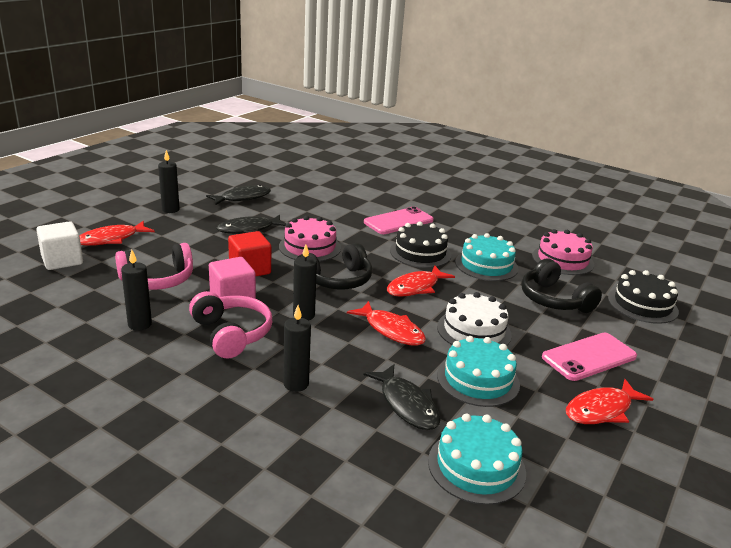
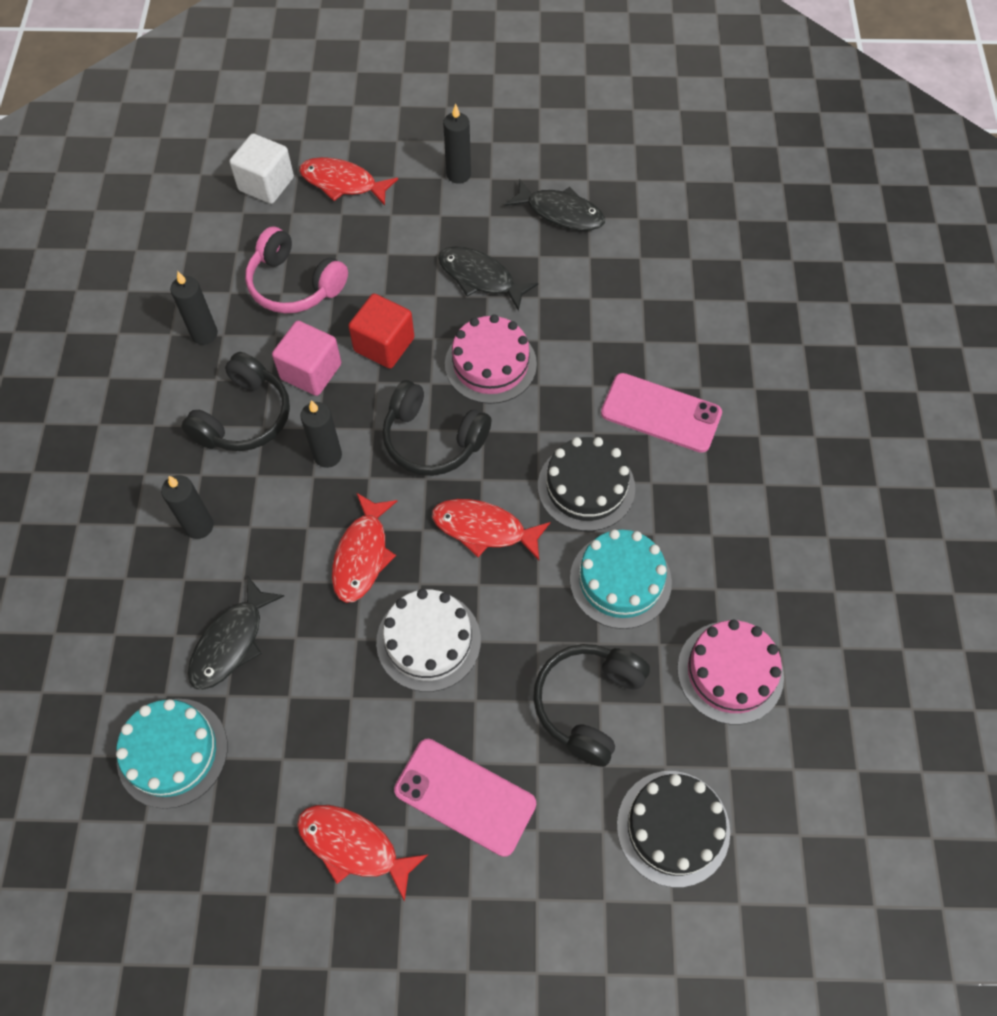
camera: 60 degrees right, 35 degrees up
(231, 334) = (244, 417): pink headphones -> black headphones
(478, 379) = (325, 690): turquoise cake -> none

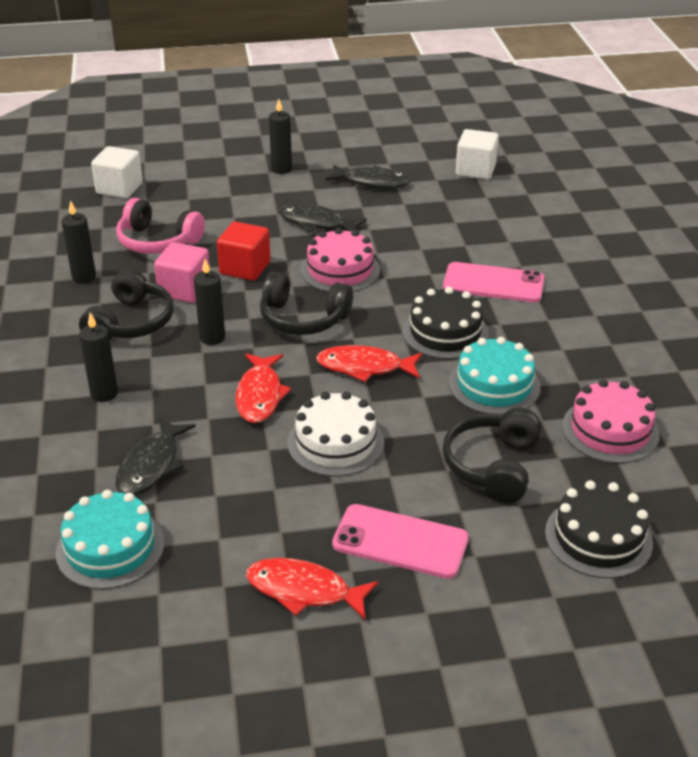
camera: 10 degrees left, 25 degrees down
(343, 183) = (185, 182): red fish -> none
(689, 207) = (475, 170): none -> white cube

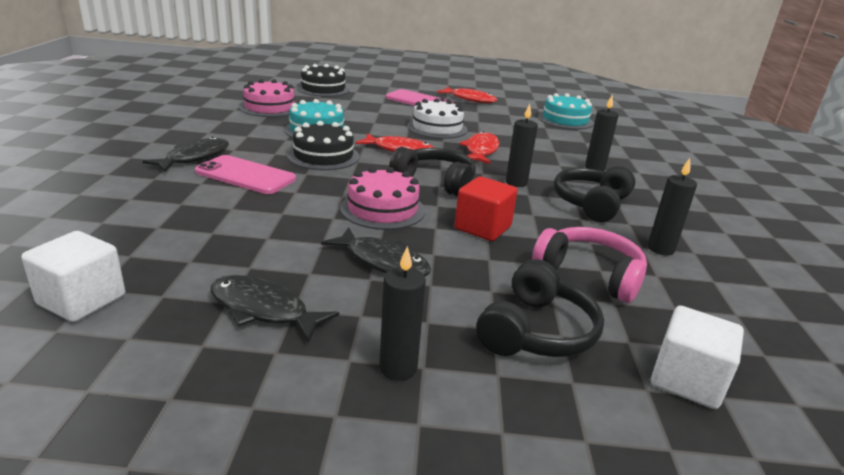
camera: 170 degrees left, 10 degrees down
(151, 465) = (551, 137): black fish -> black fish (194, 157)
(184, 289) = (546, 220): pink cube -> none
(492, 465) = (352, 109): black headphones -> black headphones (537, 331)

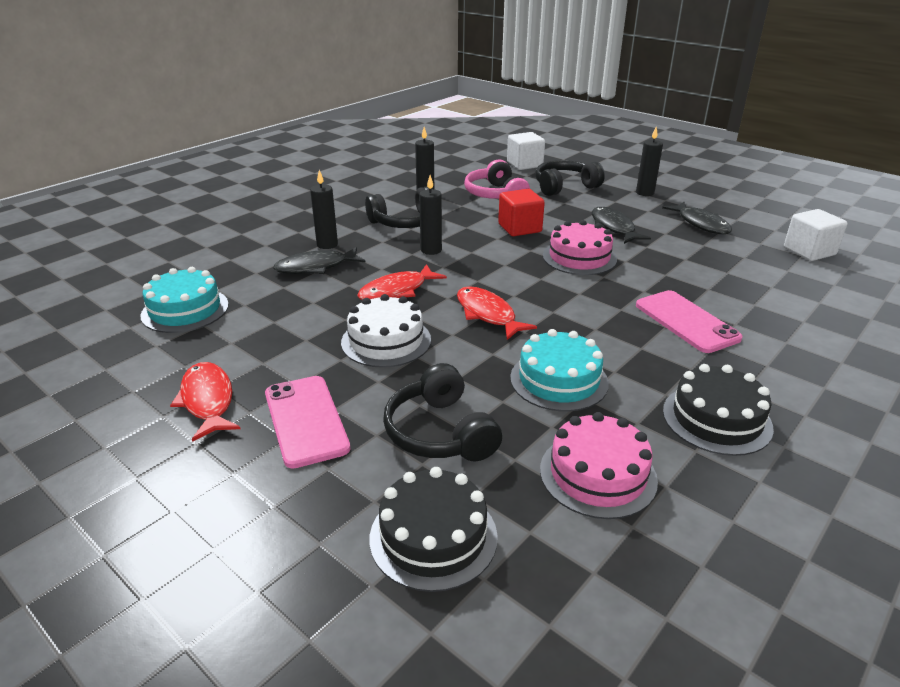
camera: 140 degrees left, 5 degrees up
(194, 157) = (742, 365): black fish -> black fish (316, 267)
(323, 156) = (585, 328): black cake -> black cake (716, 419)
(435, 181) = (502, 269): black headphones -> black headphones (440, 432)

